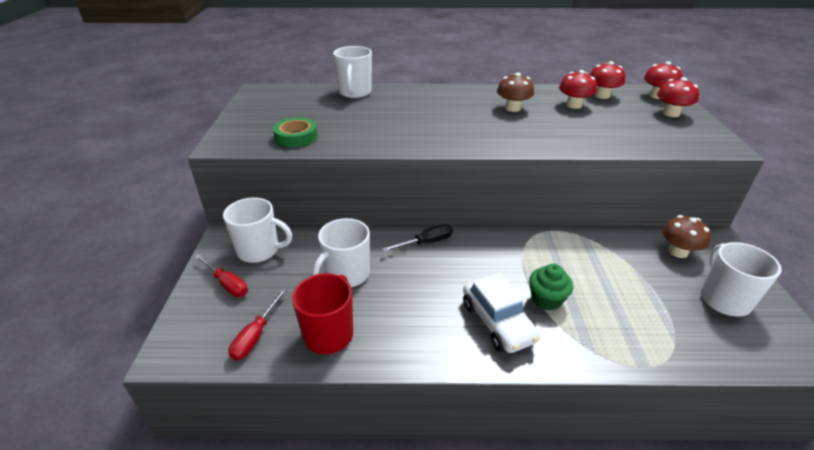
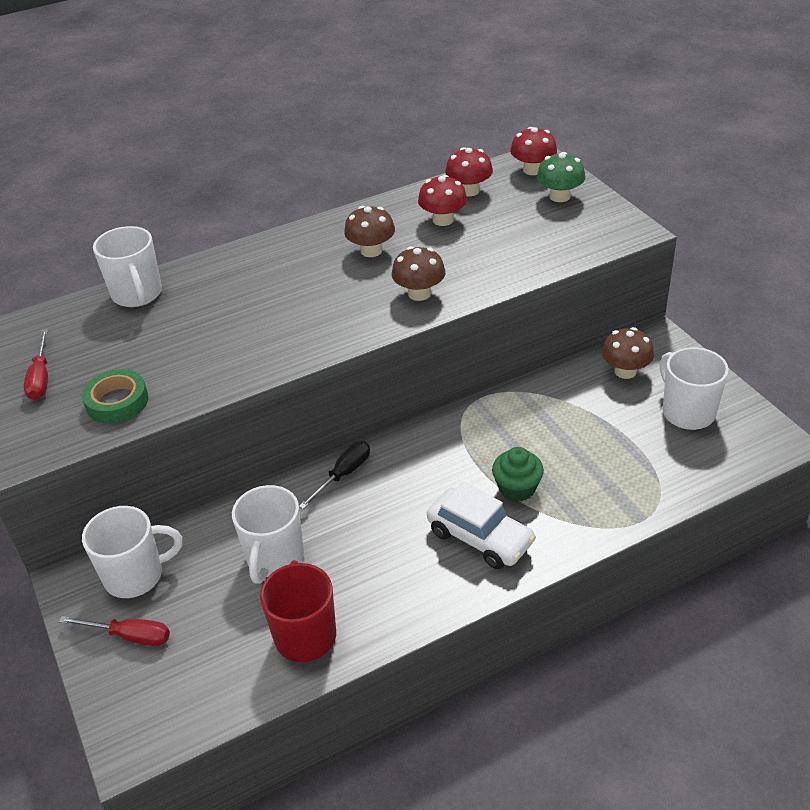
camera: 25 degrees left, 5 degrees up
(256, 336) = (220, 677): red screwdriver -> red screwdriver (41, 378)
(531, 137) = (419, 293): none -> brown mushroom
(671, 113) = (559, 196): red mushroom -> green mushroom

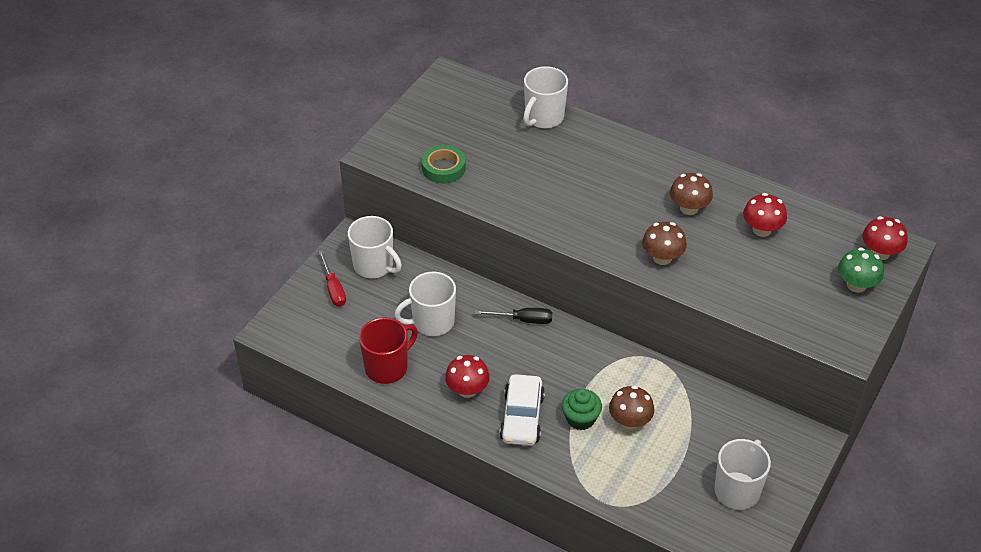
camera: 55 degrees right, 5 degrees up
(41, 378) = (437, 122): red screwdriver -> none
(469, 191) = (814, 227): red mushroom -> red mushroom (467, 390)
(625, 371) = (754, 434): brown mushroom -> brown mushroom (630, 421)

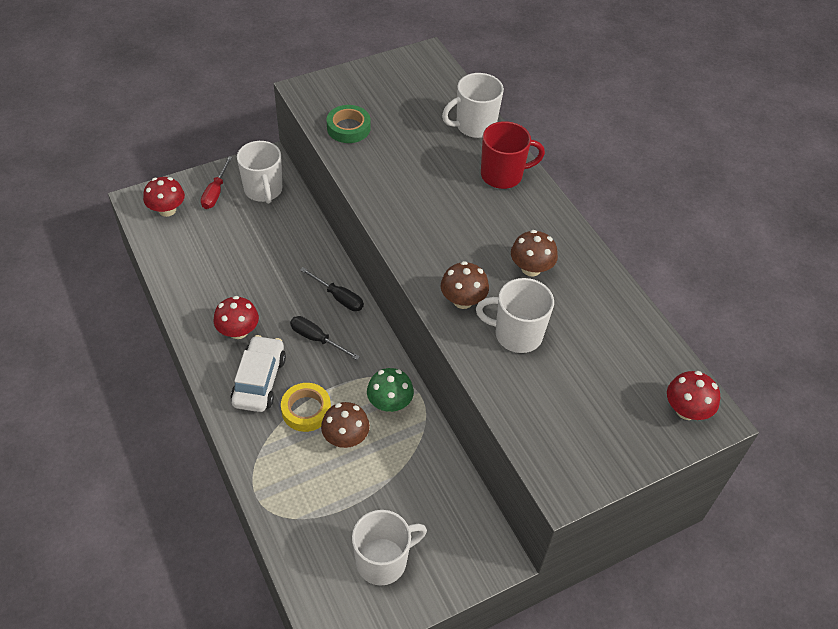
camera: 30 degrees right, 5 degrees up
(387, 367) = (195, 277): red mug -> red mug (503, 175)
(432, 322) = (264, 259): white mug -> white mug (516, 334)
(522, 418) = (259, 380): white car -> white car turned 150 degrees clockwise
(537, 361) = (317, 339): none -> black screwdriver
(580, 419) = (306, 410): green cupcake -> yellow tape
(762, 229) = (583, 324): red mushroom -> red mushroom (167, 210)
(856, 285) = (631, 429): green mushroom -> green mushroom (389, 403)

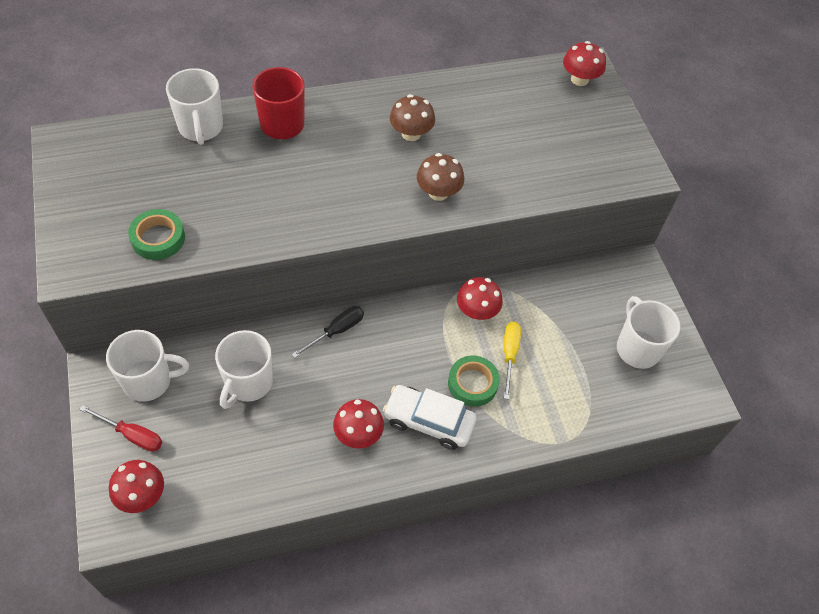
camera: 80 degrees left, 5 degrees up
(306, 410) = (472, 383): yellow tape -> green tape
(317, 339) = (386, 360): black screwdriver -> none
(346, 437) = (509, 355): brown mushroom -> yellow screwdriver
(389, 403) = (477, 311): green mushroom -> red mushroom
(516, 334) = (486, 163): white mug -> white mug (248, 383)

